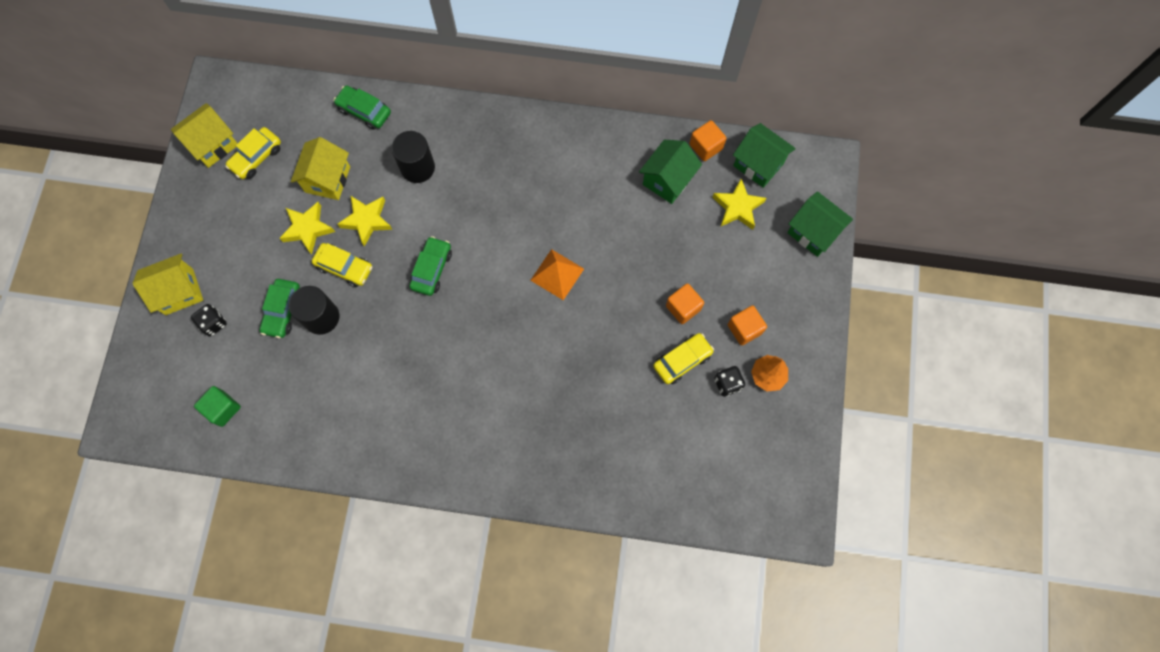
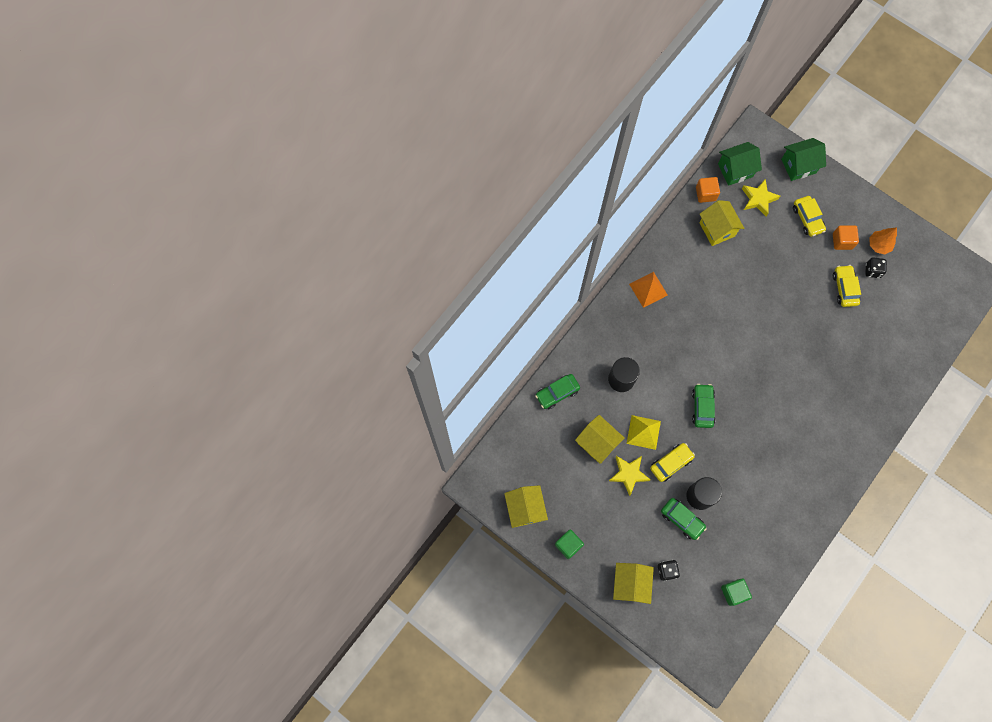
camera: 60 degrees left, 0 degrees up
(193, 207) = (568, 545): none -> green cube
(256, 157) = (552, 483): yellow car -> yellow car (807, 219)
(366, 220) = (643, 432): yellow star -> yellow pyramid
(431, 269) = (702, 407): green car -> green car turned 45 degrees clockwise
(557, 274) = (747, 331): orange pyramid -> orange pyramid (648, 289)
(667, 180) = (717, 229): green house -> yellow house
(683, 308) = (809, 268): orange cube -> none

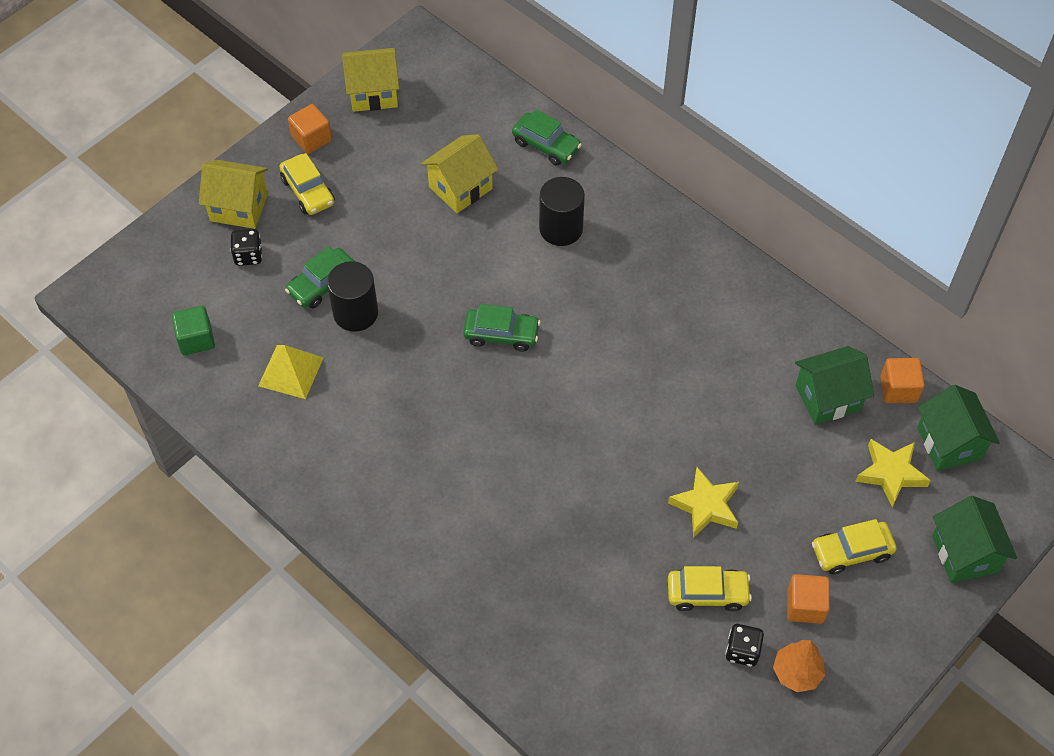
camera: 95 degrees right, 15 degrees down
(557, 393) = (546, 145): green car -> green car turned 150 degrees clockwise
(568, 545) = (311, 139): green cube -> orange cube
(628, 474) = (405, 222): yellow star -> yellow star (705, 506)
(643, 432) = (470, 249): yellow pyramid -> yellow pyramid (291, 371)
(648, 289) = (715, 282): orange pyramid -> none
(671, 463) = (414, 280): yellow car -> yellow car (308, 191)
(717, 229) = (828, 398): yellow house -> green house

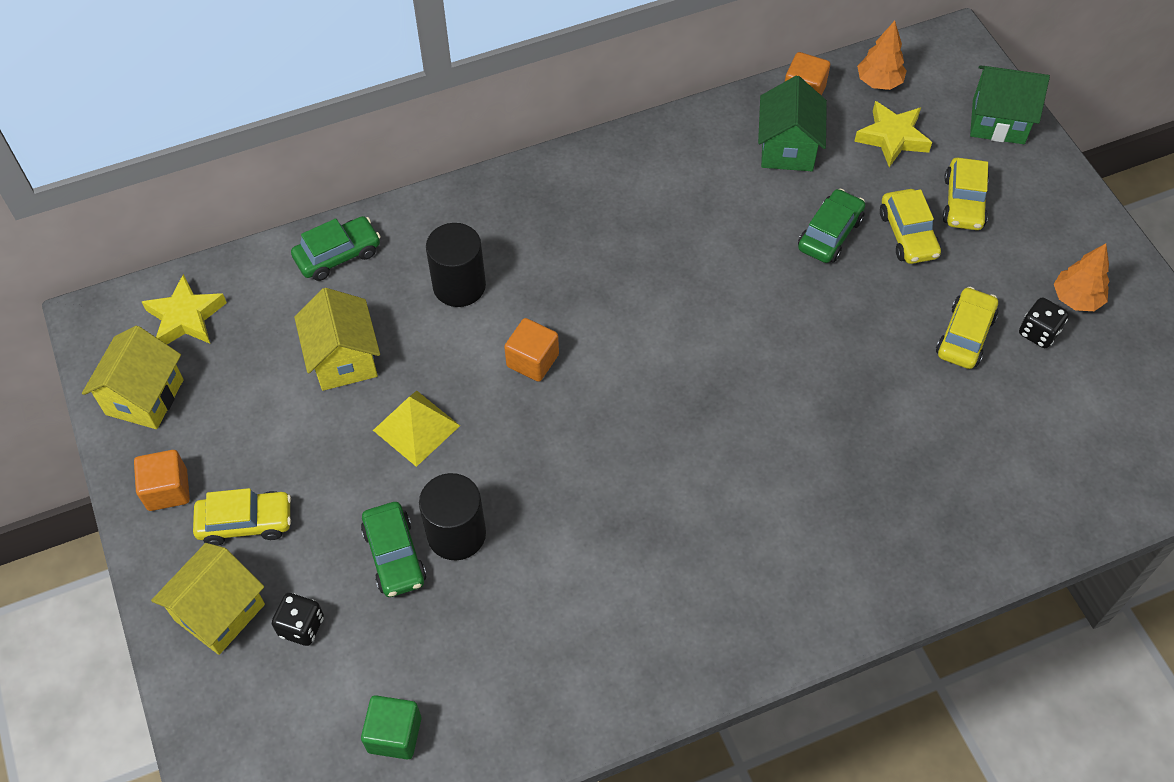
camera: 65 degrees left, 0 degrees up
(291, 371) = (502, 636): yellow pyramid -> yellow pyramid (416, 427)
(501, 334) = (567, 395): green car -> green car (830, 234)
(705, 506) = (865, 296): yellow star -> yellow star (186, 317)
(789, 518) = (908, 234): none -> yellow car
(805, 606) = (1008, 262): orange cube -> orange cube (532, 360)
(949, 443) = (879, 82): green house -> orange tree

